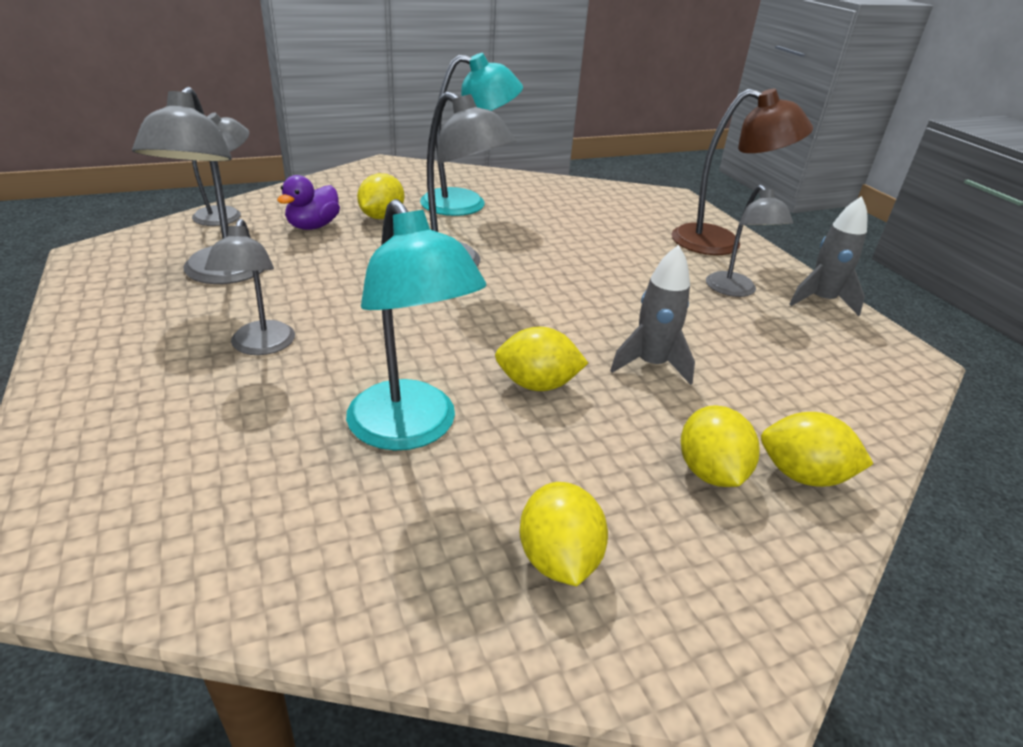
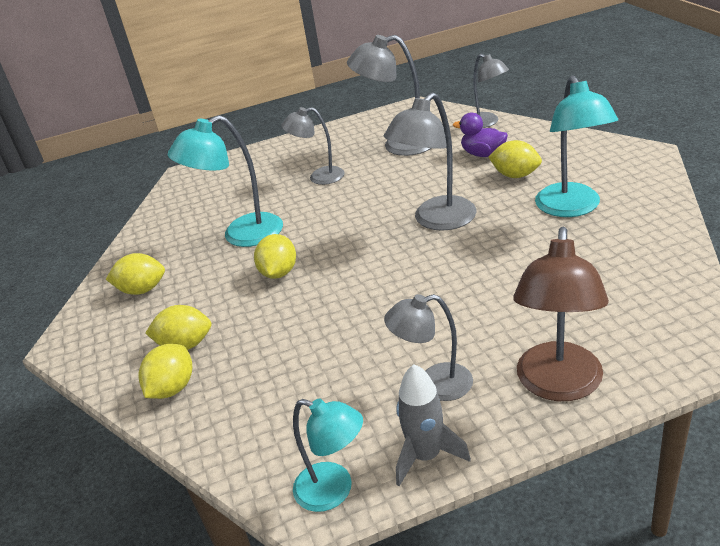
camera: 100 degrees right, 0 degrees up
(651, 365) = (301, 322): grey rocket -> none
(885, 346) = (334, 491): none -> turquoise lamp

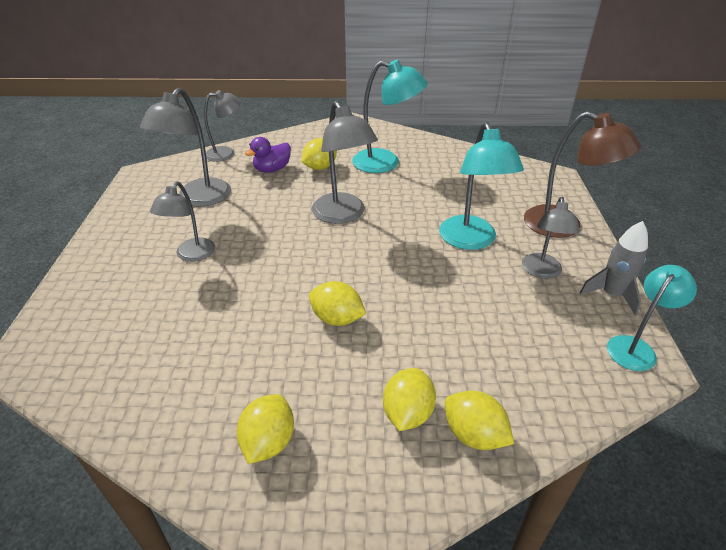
camera: 75 degrees left, 5 degrees up
(241, 235) = (240, 332): turquoise lamp -> turquoise lamp (471, 241)

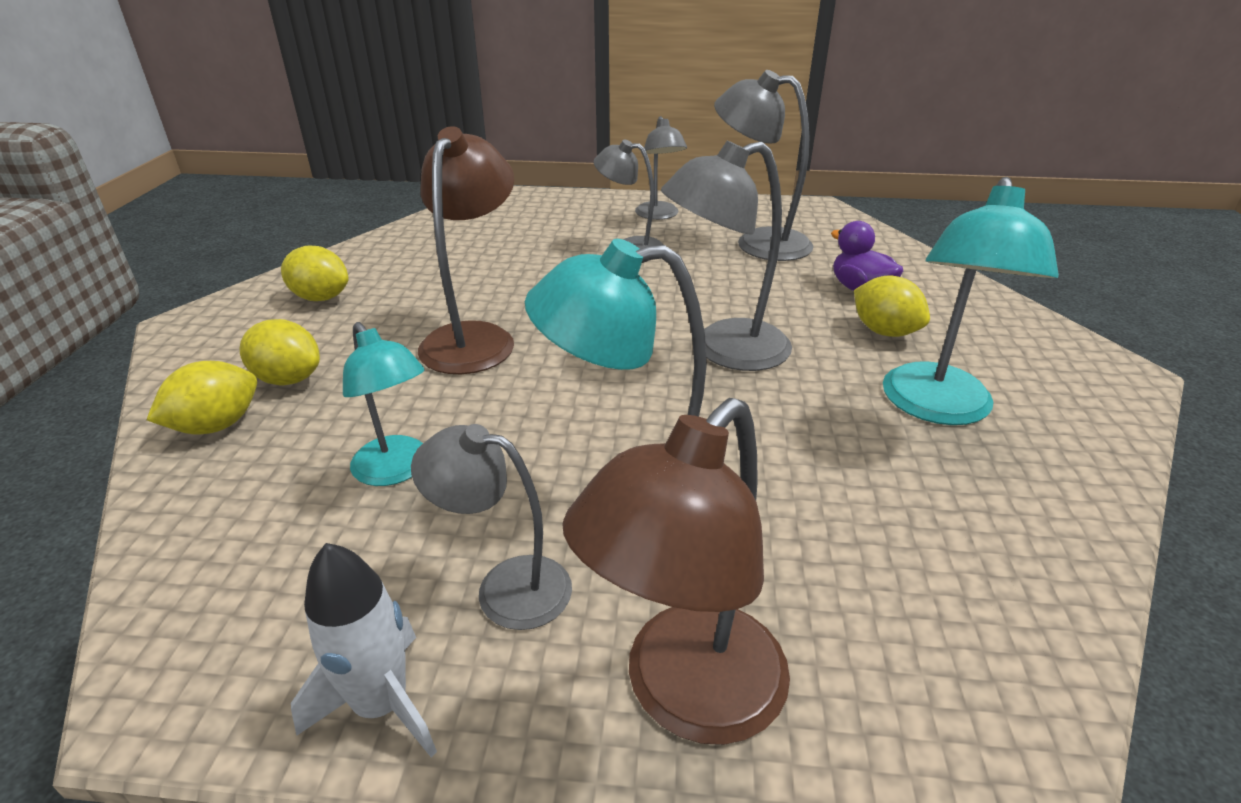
camera: 95 degrees right, 5 degrees down
(226, 153) = (898, 253): grey lamp -> grey lamp (659, 215)
(337, 319) = (474, 338): yellow lemon -> brown lamp
(611, 295) = (382, 704): grey rocket -> white rocket
(636, 347) = (214, 685): turquoise lamp -> turquoise lamp (397, 470)

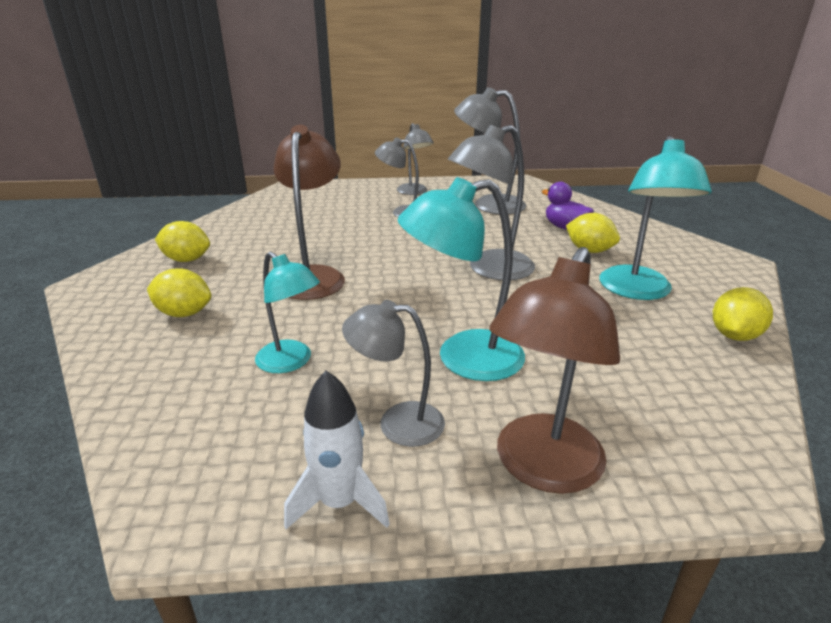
camera: 10 degrees left, 5 degrees down
(217, 425) = (141, 348): yellow lemon -> yellow lemon (734, 335)

